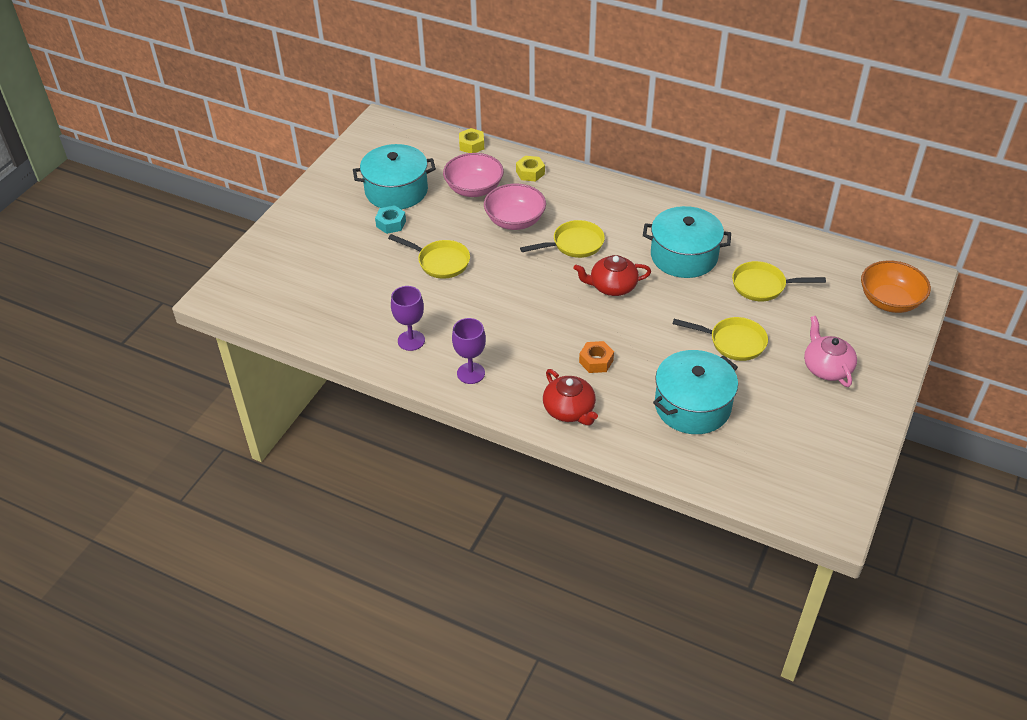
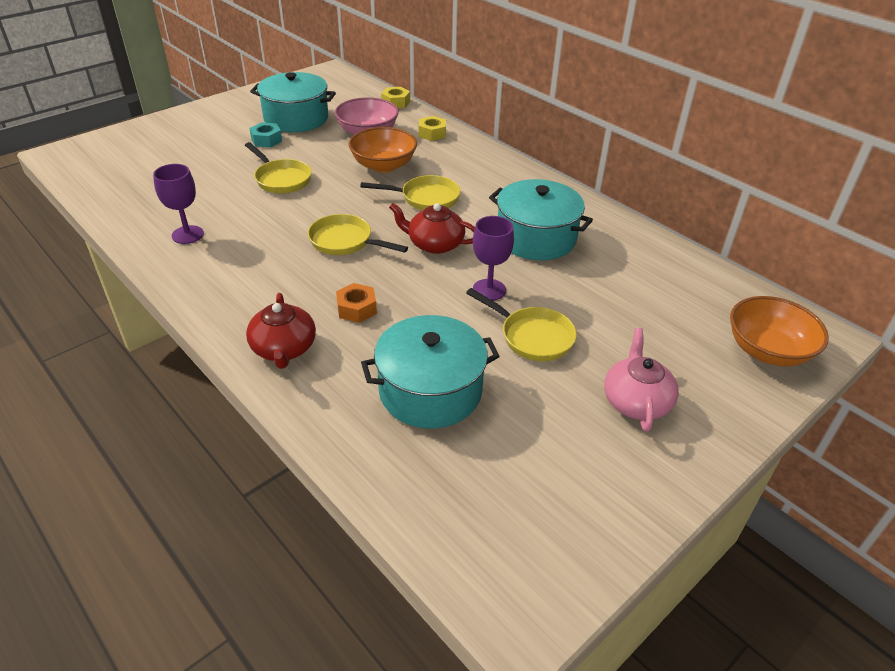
camera: 20 degrees right, 5 degrees down
(471, 373) = (215, 280): purple goblet -> purple goblet (489, 290)
(515, 221) = (383, 165): pink bowl -> orange bowl
(763, 286) = (609, 290): yellow pan -> yellow pan (345, 242)

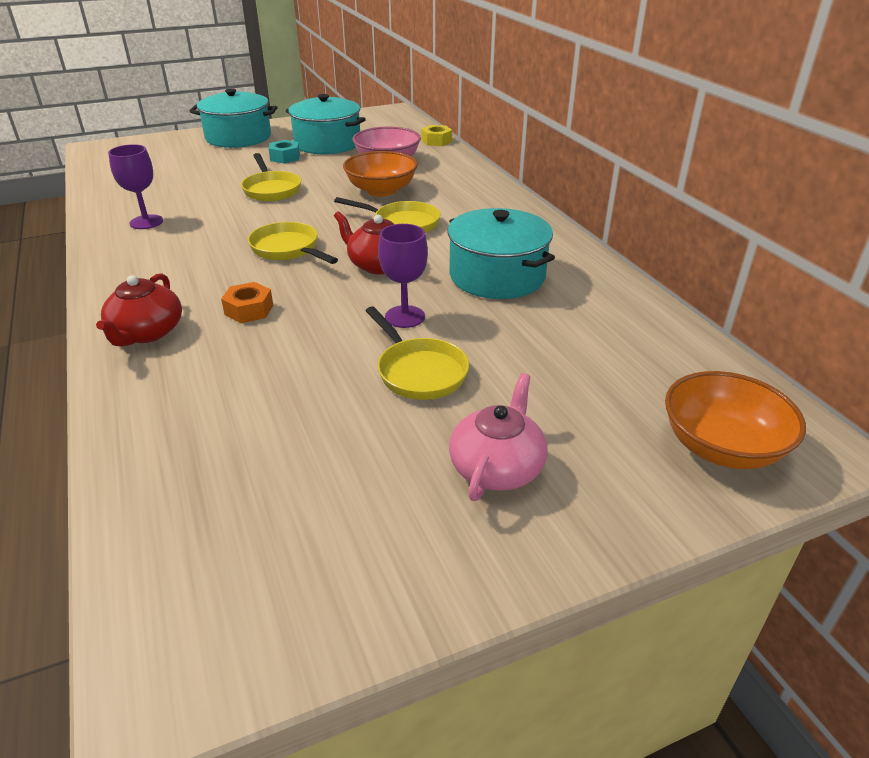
camera: 20 degrees right, 5 degrees down
(430, 391) = (260, 403): turquoise pot -> turquoise pot (238, 137)
(432, 133) = (454, 170): yellow nut -> none

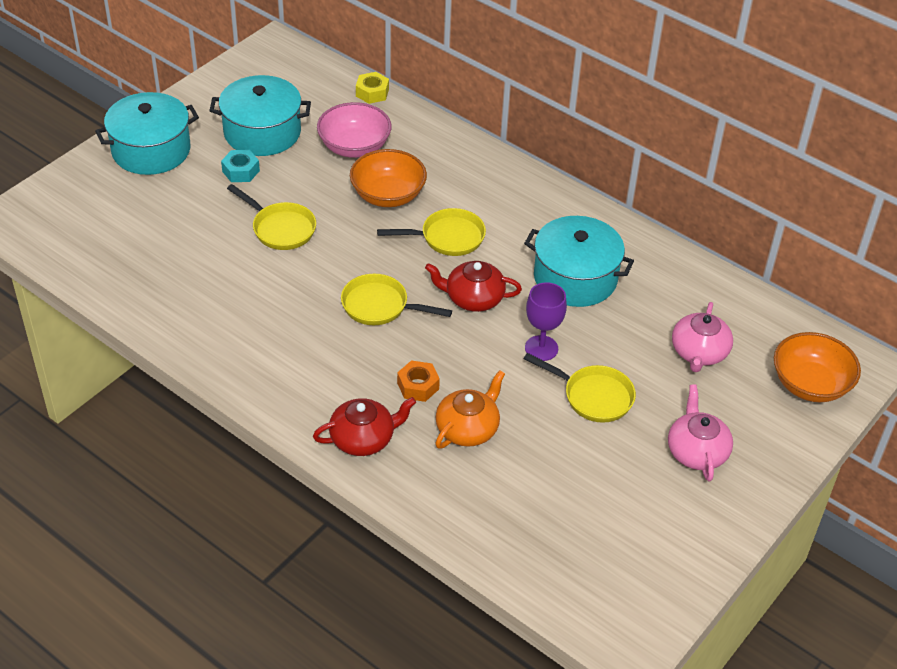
camera: 30 degrees left, 10 degrees up
(146, 222) = (210, 317): purple goblet -> none
(146, 332) = (363, 438): red teapot -> red teapot turned 90 degrees counterclockwise
(253, 356) = (468, 428): none -> orange teapot
(586, 370) = (699, 352): none -> pink teapot

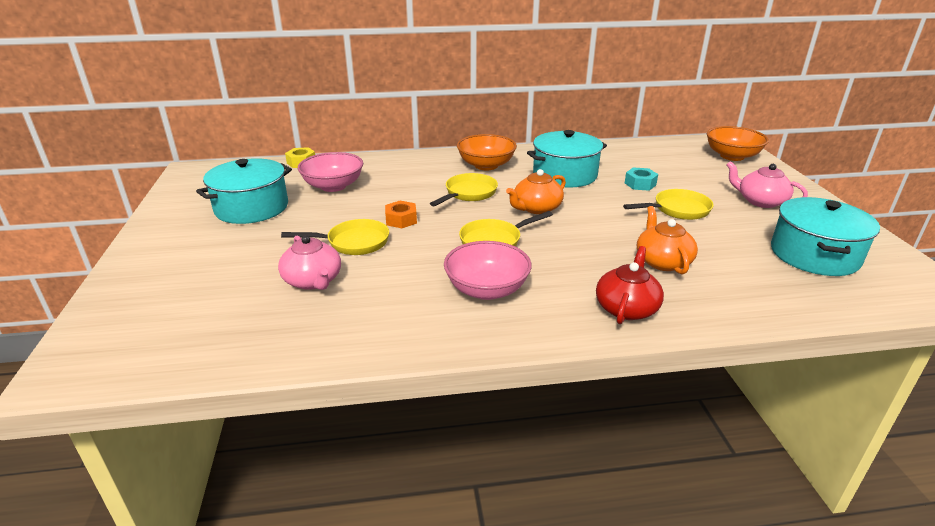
camera: 45 degrees left, 15 degrees down
(151, 150) = (166, 256): turquoise pot -> turquoise pot (814, 255)
(241, 171) = (268, 231): turquoise nut -> turquoise nut (640, 184)
(300, 346) = (486, 289): none -> pink bowl
(388, 195) = (396, 194): orange bowl -> orange bowl (486, 165)
(418, 386) = (595, 261): orange nut -> orange nut (401, 220)
(473, 298) = (536, 208): red teapot -> orange teapot
(541, 348) = (613, 207): purple goblet -> none
(699, 352) = (673, 170): pink teapot -> pink teapot (313, 281)

